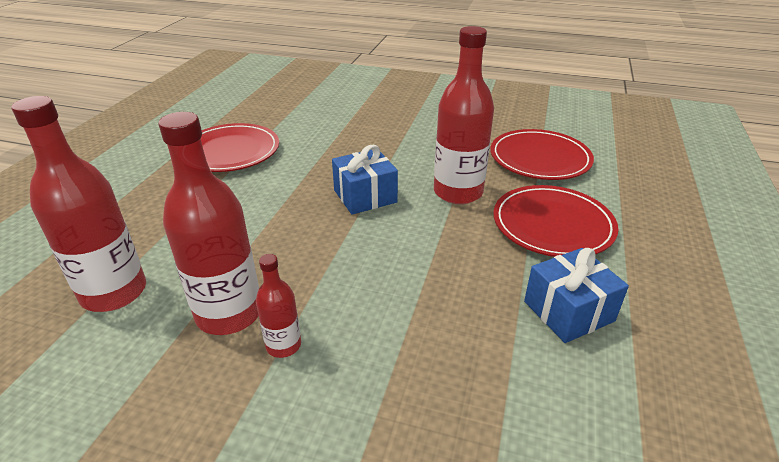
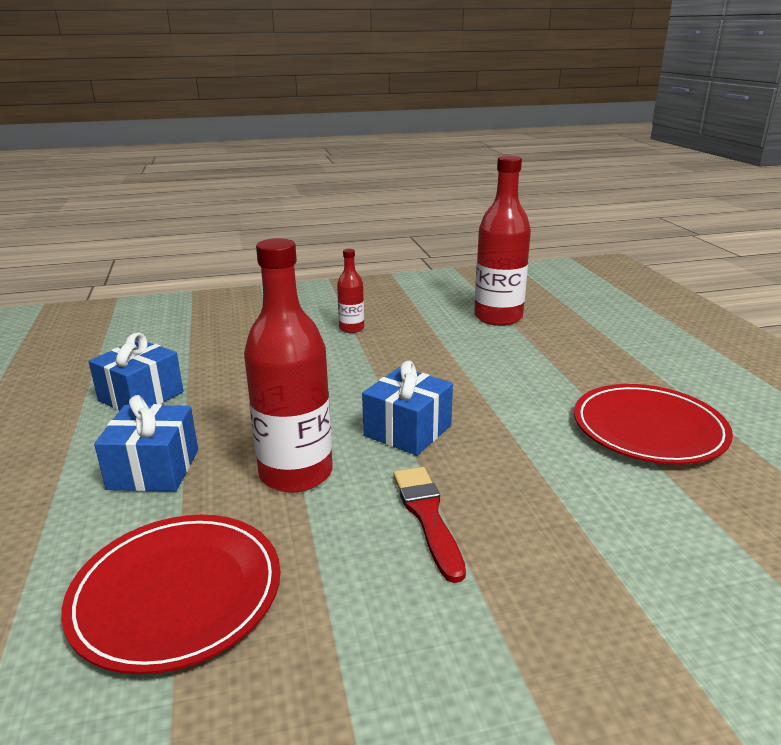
camera: 150 degrees right, 10 degrees down
(229, 313) = (407, 329): red bottle -> none
(404, 152) = (427, 517): none -> red brush
(552, 225) = (154, 469): red plate -> blue gift

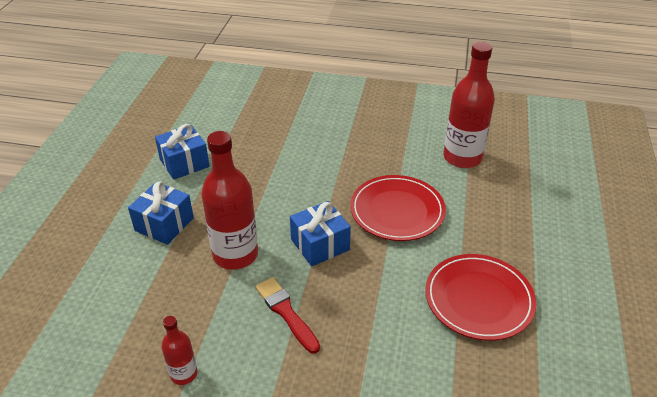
camera: 25 degrees right, 15 degrees up
(177, 594) = (136, 311): red plate -> red plate (397, 211)
(351, 328) = (347, 138): red bottle -> red bottle (184, 374)
(427, 517) = (286, 312): red brush -> red brush turned 45 degrees counterclockwise

